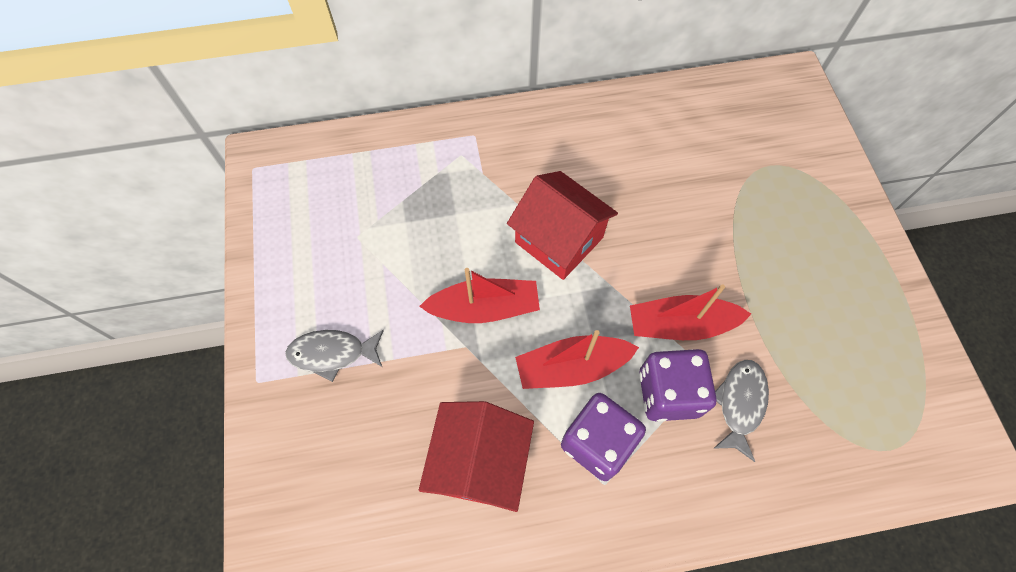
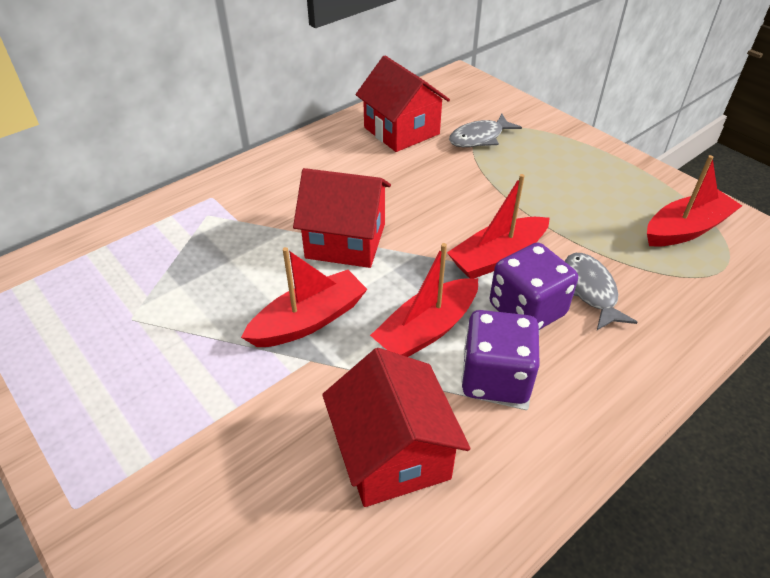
camera: 30 degrees left, 20 degrees down
(332, 353) = (160, 434): grey fish -> grey fish (479, 138)
(687, 128) = (401, 131): none -> red house
(890, 387) = (686, 229): none -> red boat

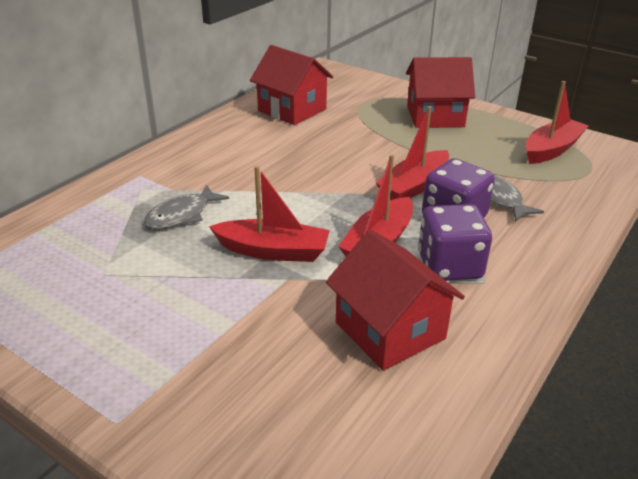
camera: 15 degrees left, 10 degrees down
(309, 320) = (273, 251): red boat -> red boat turned 60 degrees clockwise
(346, 241) = (279, 191): red house -> red house (435, 116)
(479, 138) = (361, 108): grey fish -> grey fish (182, 215)

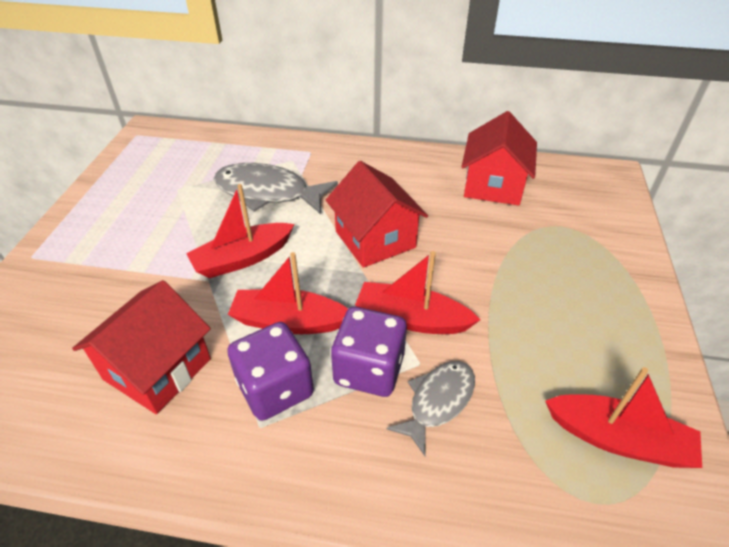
camera: 65 degrees right, 10 degrees up
(182, 215) = (268, 192): grey fish -> grey fish, size x1.61
(273, 251) = (243, 258): red boat -> red boat turned 75 degrees clockwise
(435, 116) = (592, 293): red house -> red house (375, 239)

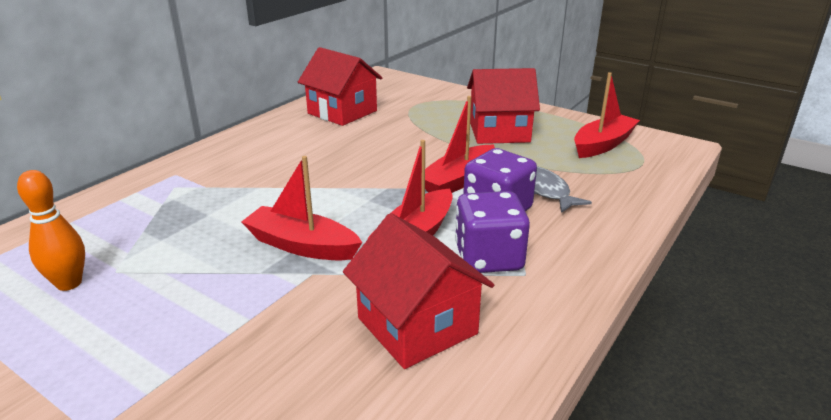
camera: 65 degrees left, 15 degrees down
(158, 178) = (69, 283): none -> orange bowling pin
(243, 258) = (301, 245): red boat -> red boat turned 120 degrees clockwise
(268, 192) = (211, 211): grey fish -> none
(375, 239) = (351, 173): red house -> red house (499, 132)

